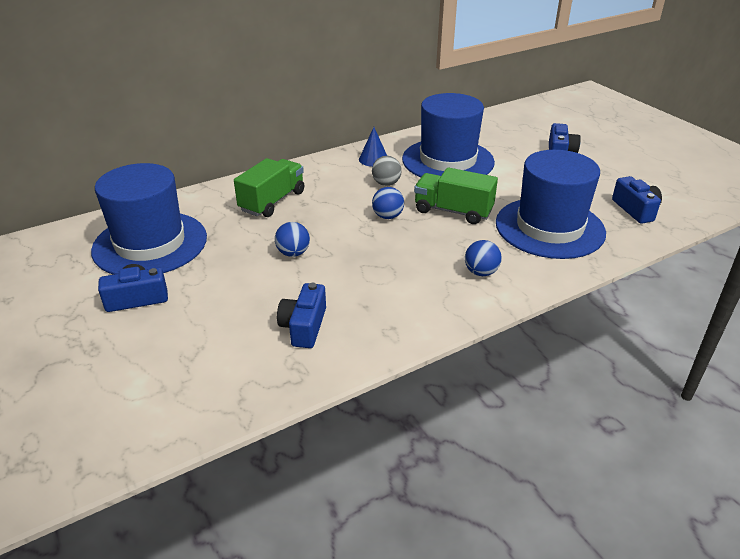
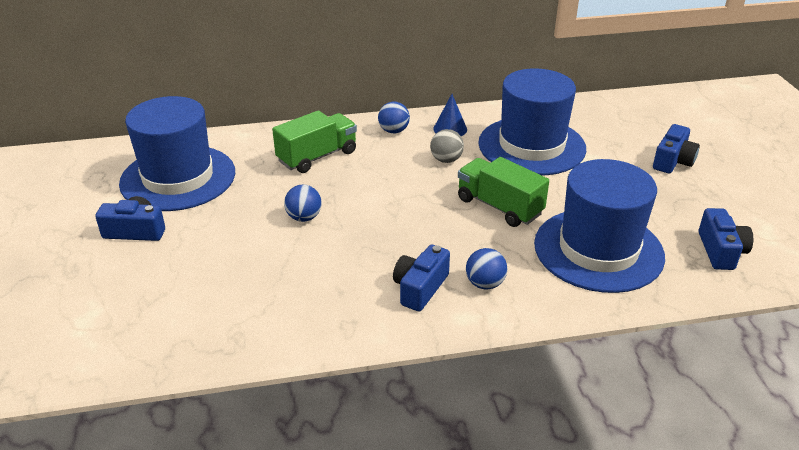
camera: 20 degrees right, 0 degrees up
(304, 326) = (268, 298): blue camera -> blue camera (420, 288)
(387, 216) = (424, 198): blue ball -> blue ball (393, 131)

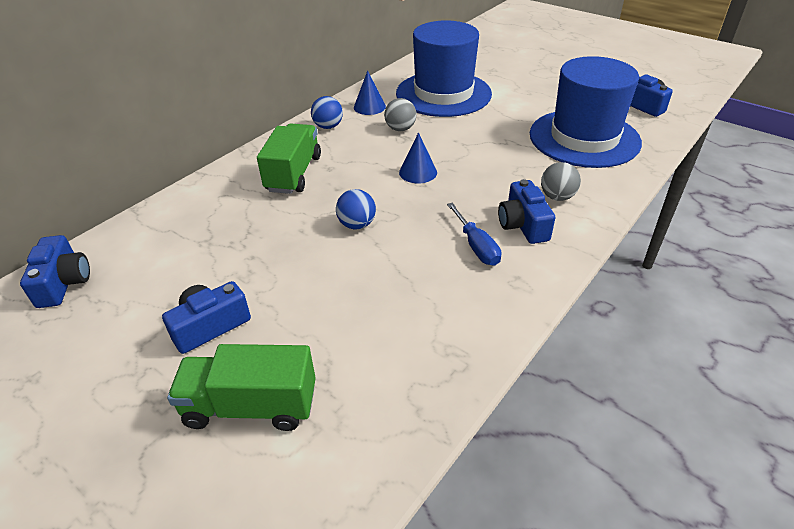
camera: 40 degrees left, 5 degrees up
(178, 178) = (182, 255): blue hat -> none
(360, 282) = (476, 246): none -> blue screwdriver
(405, 202) = (418, 172): none -> blue cone
(485, 284) = (557, 197): blue ball -> grey ball
(499, 206) = (485, 142): green truck -> green truck (251, 406)
(673, 161) = (539, 66): blue camera -> blue camera (63, 283)

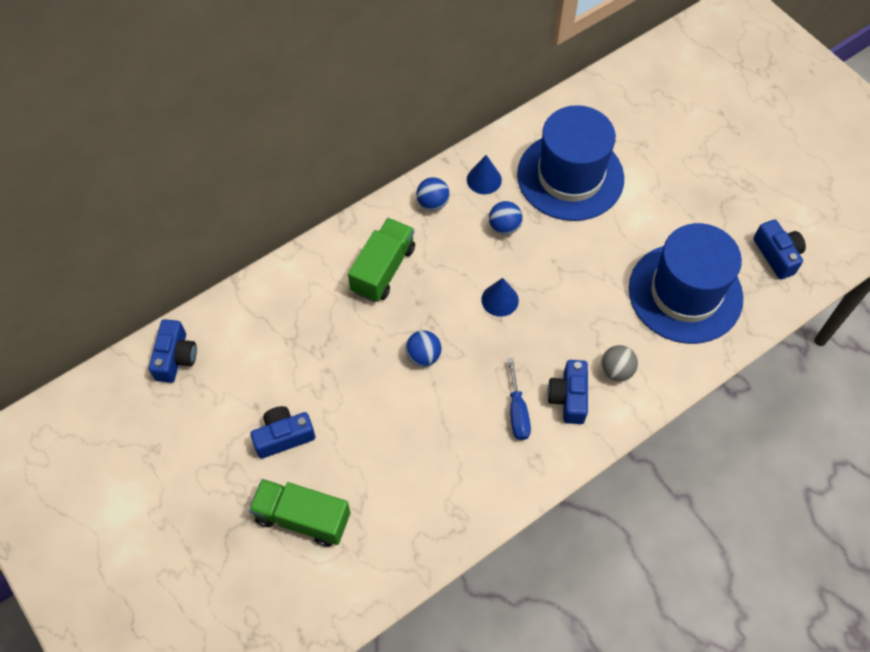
camera: 15 degrees right, 20 degrees up
(400, 129) = (504, 227): grey ball -> blue ball

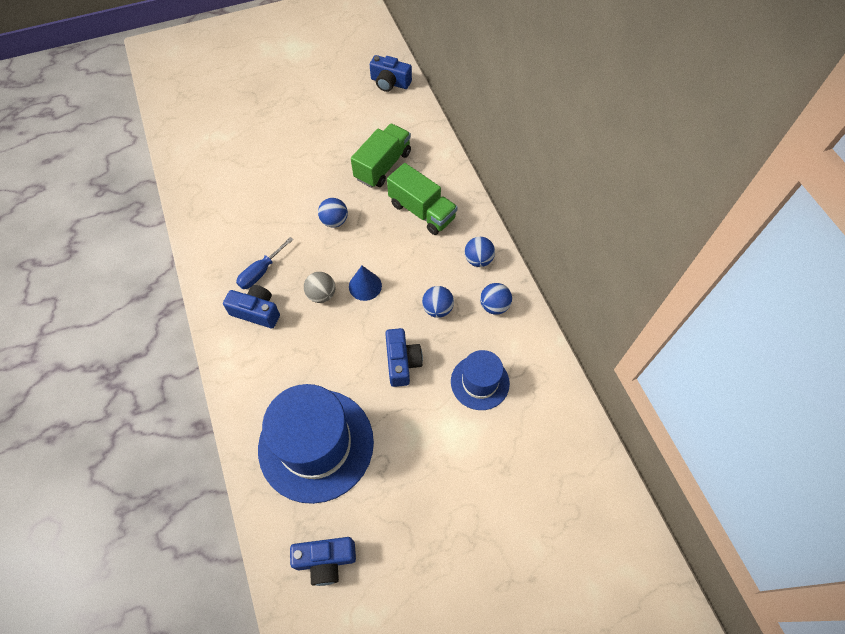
camera: 105 degrees right, 0 degrees up
(283, 436) = (306, 129): blue camera -> blue camera (402, 362)
(302, 518) = (244, 130): green truck -> green truck (383, 166)
(484, 179) = (494, 306): blue cone -> blue ball
(517, 411) = (261, 272): blue screwdriver -> blue screwdriver turned 60 degrees counterclockwise
(570, 176) = (480, 382): blue hat -> blue hat, size x0.54
(616, 370) = (264, 356): grey ball -> grey ball (321, 295)

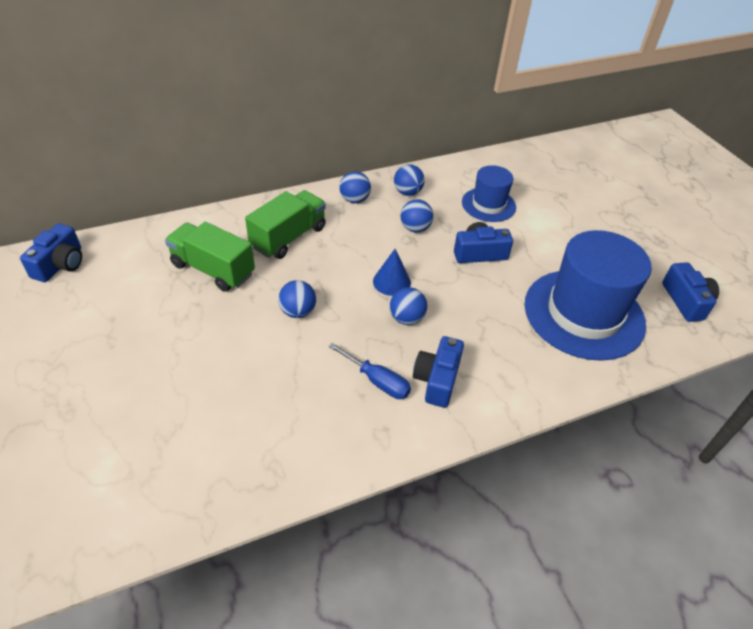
camera: 95 degrees left, 15 degrees down
(321, 295) = (406, 318): grey ball -> blue ball

